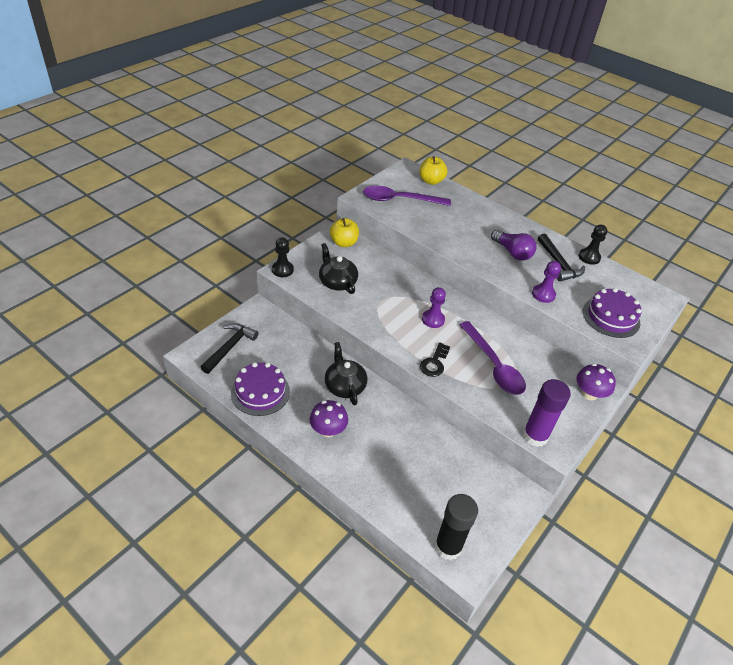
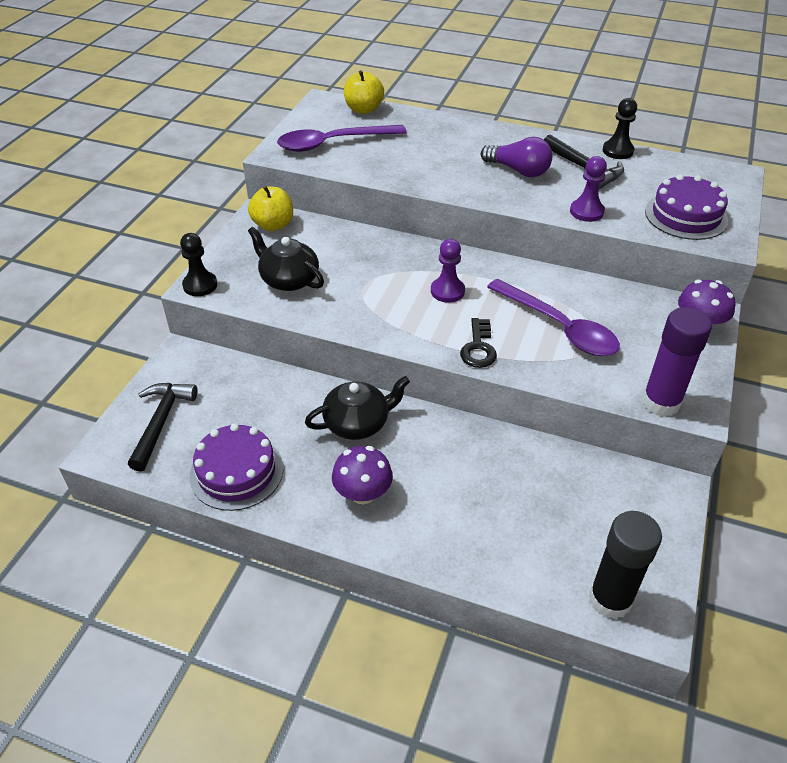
camera: 15 degrees left, 0 degrees up
(344, 386) = (358, 423): black teapot -> black teapot turned 105 degrees clockwise

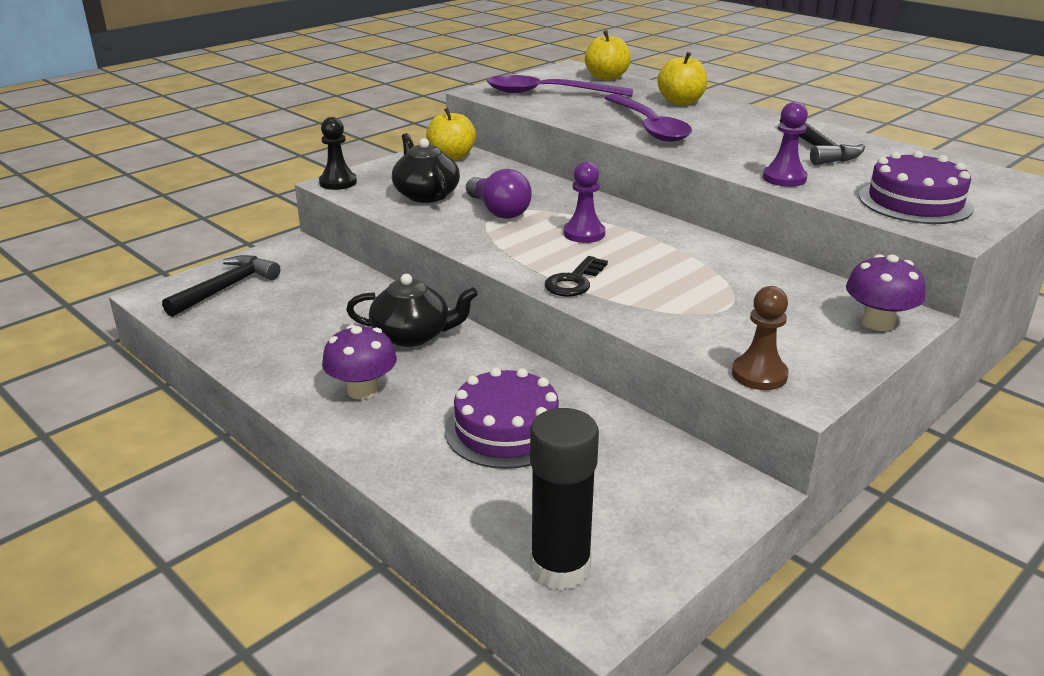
camera: 25 degrees right, 15 degrees down
(236, 472) = (256, 340): purple cake -> purple cake (506, 429)
(447, 131) = (681, 102): none -> yellow apple
(518, 170) = (733, 138): purple light bulb -> purple light bulb (498, 211)
(559, 327) = (687, 286): purple spoon -> purple spoon (648, 127)
(617, 151) = (875, 143): black pawn -> none
(661, 402) = (759, 375): purple glue stick -> brown pawn

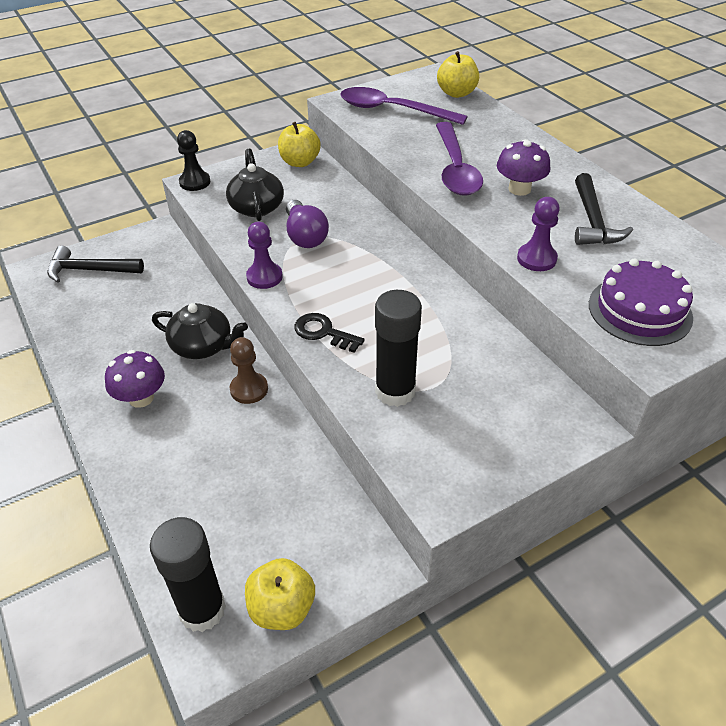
camera: 15 degrees right, 15 degrees up
(226, 288) = (89, 270): black hammer -> black hammer turned 135 degrees counterclockwise
(506, 429) = (228, 461): purple cake -> none
(574, 281) = (323, 332): black key -> black key turned 75 degrees clockwise
(584, 234) = (361, 275): purple pawn -> purple pawn (264, 277)
(681, 102) = (504, 137): yellow apple -> yellow apple (282, 608)
(688, 316) = (395, 391): none -> black glue stick
(759, 375) = (417, 472): brown pawn -> brown pawn (249, 389)
(878, 323) = (555, 429): purple mushroom -> purple mushroom (519, 189)

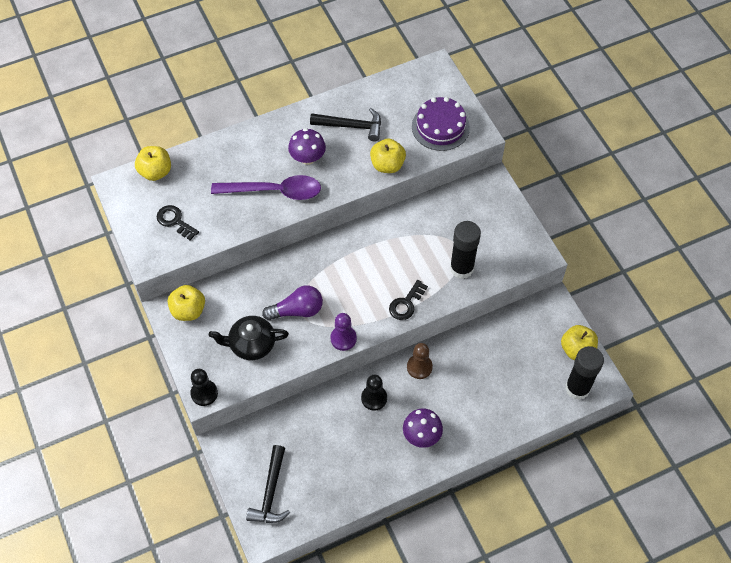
camera: 85 degrees left, 15 degrees up
(203, 346) = (374, 398): black teapot -> black pawn
(393, 110) = (175, 221): purple spoon -> black key
(536, 259) = (387, 165): purple pawn -> yellow apple

